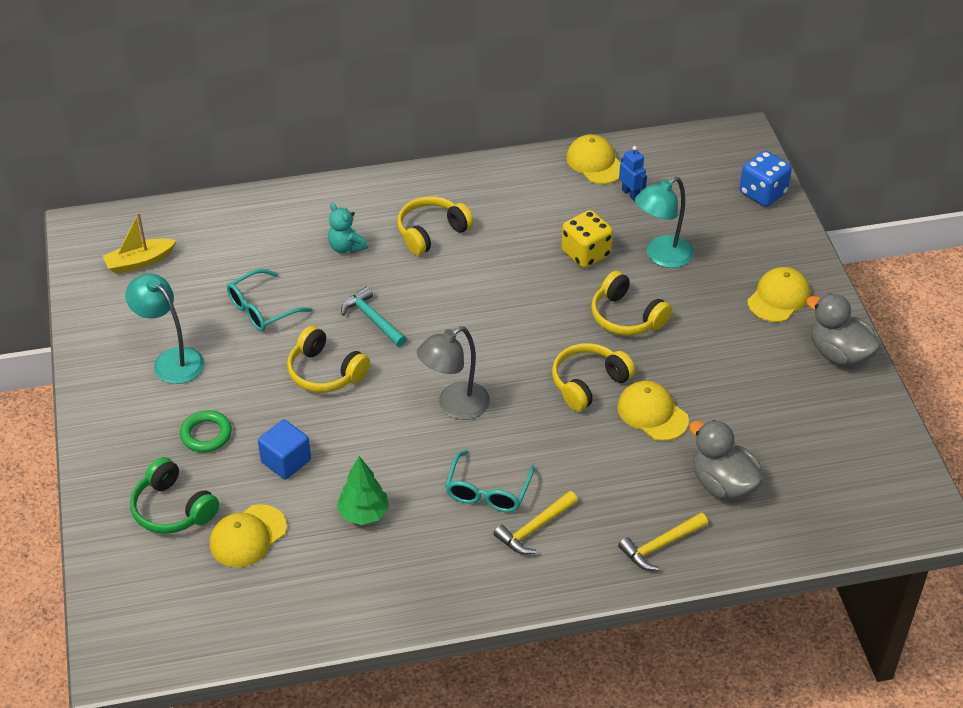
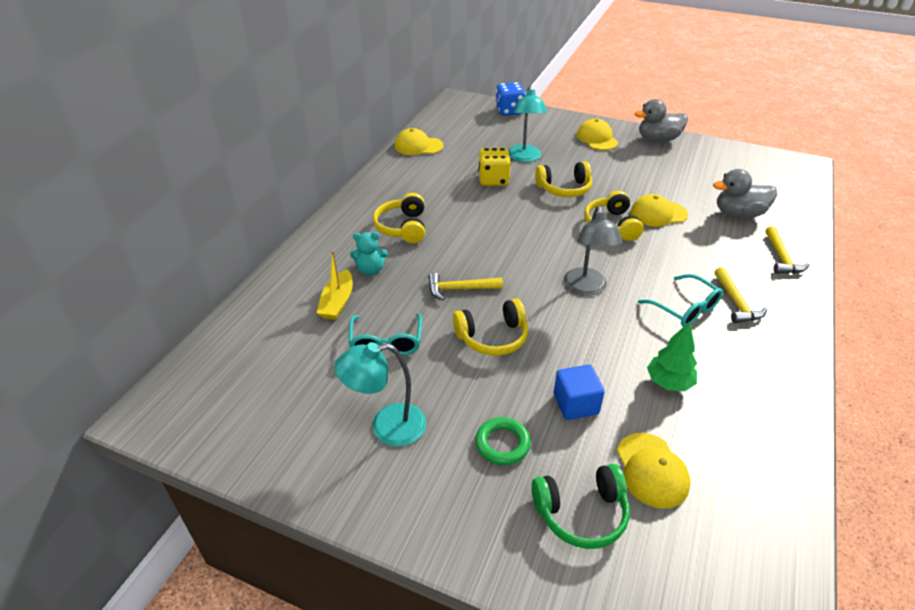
camera: 55 degrees left, 5 degrees down
(139, 262) = (240, 394): yellow boat -> yellow boat (337, 302)
(372, 319) = (459, 289): turquoise hammer -> yellow hammer
(630, 194) = (460, 146): blue robot -> none

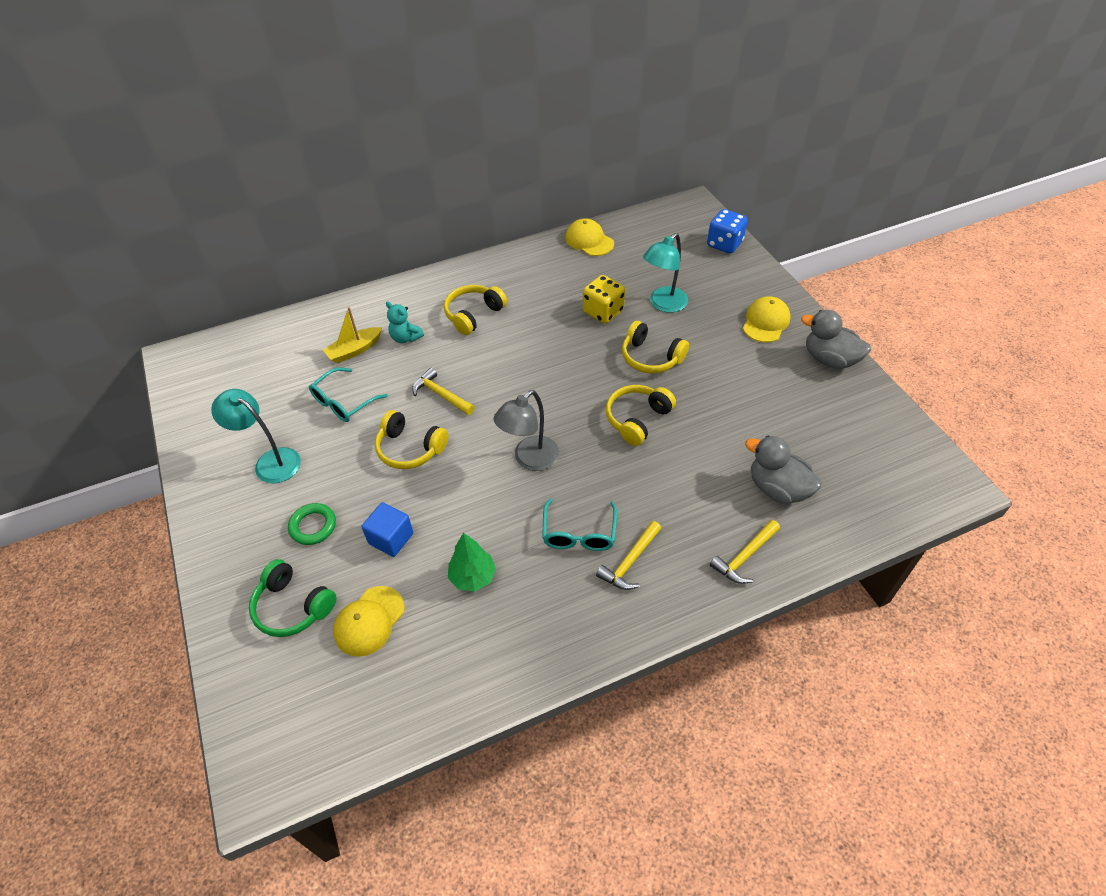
camera: 45 degrees right, 10 degrees up
(658, 213) = (698, 436): yellow cap -> none

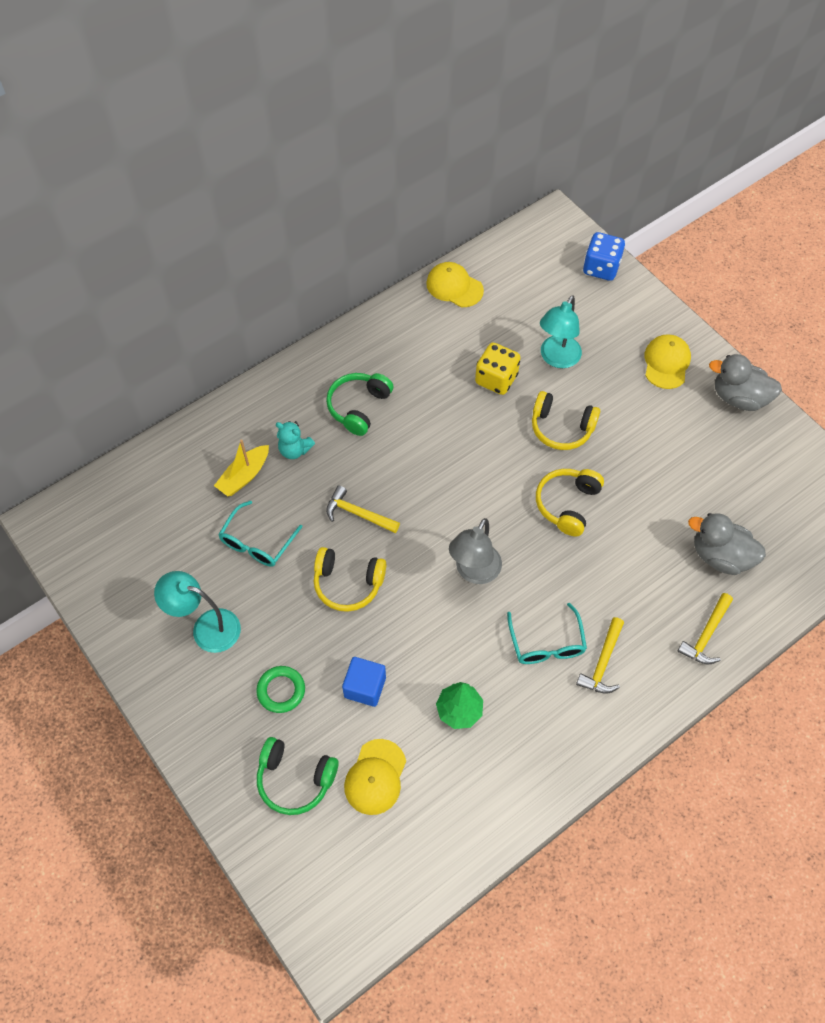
camera: 15 degrees left, 10 degrees up
(473, 315) = (358, 407): yellow headphones -> green headphones

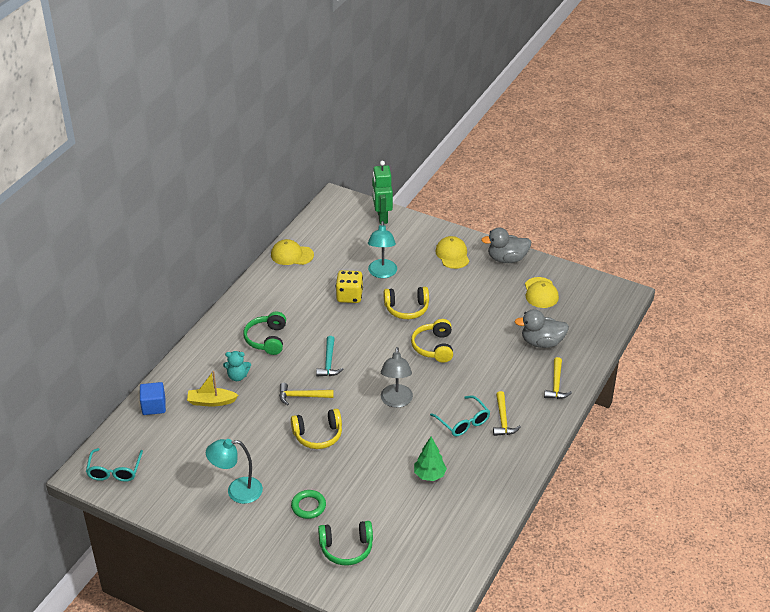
camera: 25 degrees left, 20 degrees down
(244, 476) = (211, 401): yellow boat -> yellow boat turned 75 degrees clockwise
(257, 543) = (243, 434): turquoise glasses -> turquoise glasses (114, 471)
(365, 687) = (362, 485): blue cube -> blue cube (154, 406)
(375, 777) = (397, 528): yellow cap -> yellow cap (541, 293)
(418, 474) = (329, 362): none -> turquoise hammer
(601, 268) = (382, 217): blue dice -> green robot

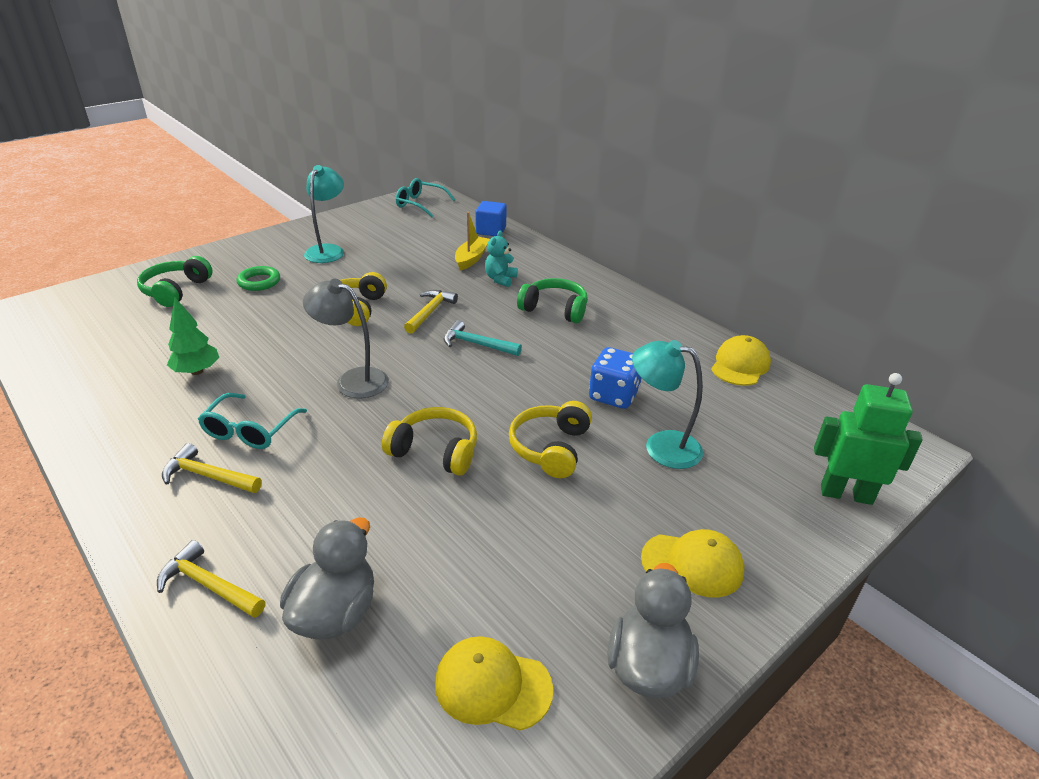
camera: 110 degrees right, 5 degrees down
(349, 296) = (613, 395): yellow dice -> blue dice
(463, 422) = (249, 431): turquoise glasses -> turquoise glasses turned 60 degrees counterclockwise

